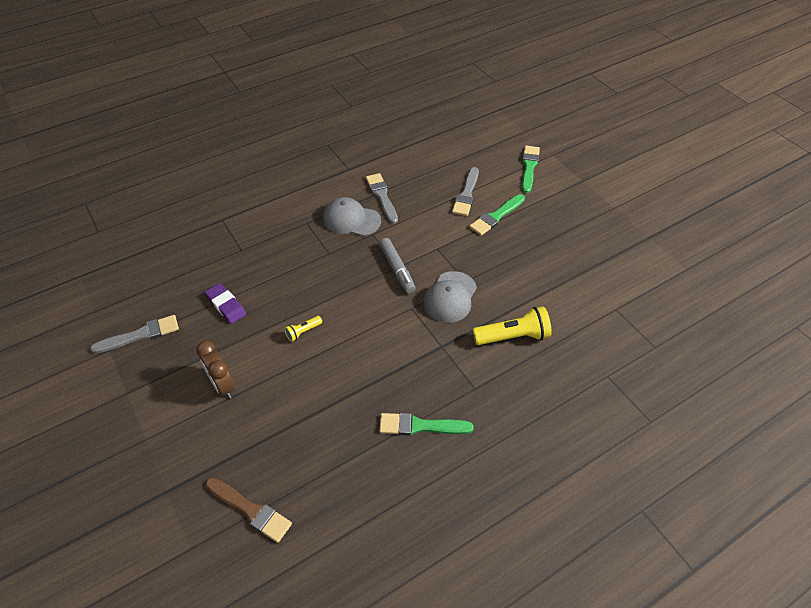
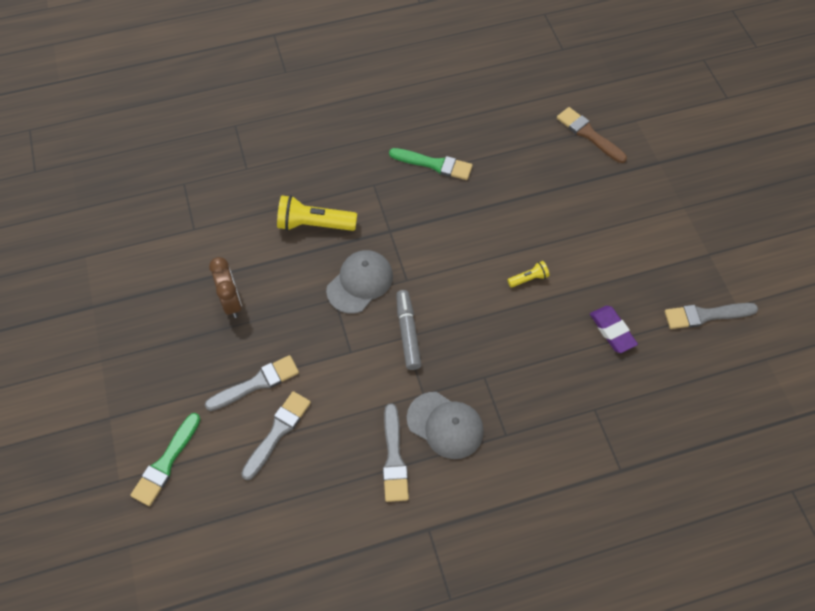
camera: 165 degrees left, 10 degrees up
(223, 385) = (614, 240): brown clock -> brown clock (231, 302)
(496, 216) = (256, 383): green brush -> grey brush

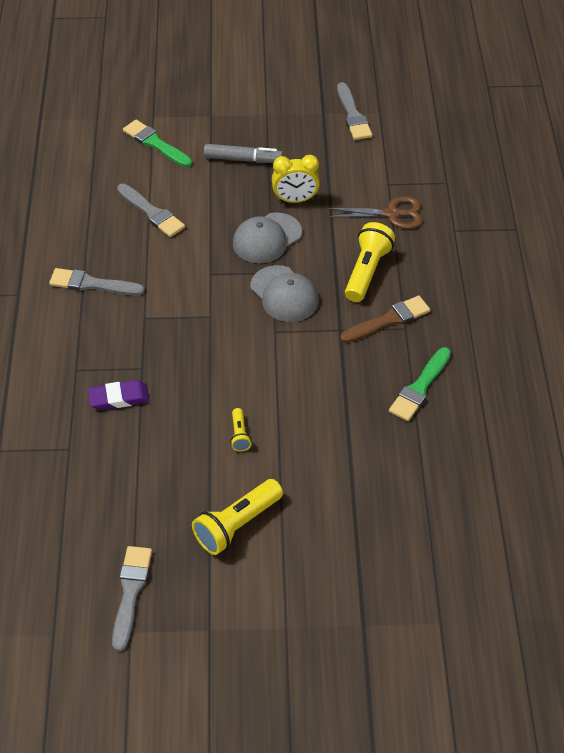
camera: 105 degrees right, 10 degrees down
(231, 302) = (295, 200): brown clock -> yellow clock
(235, 219) = (391, 214): none -> brown scissors
(256, 383) = (204, 205): grey brush -> grey brush (353, 115)
(408, 333) = (214, 319): grey marker -> grey marker (243, 159)
(445, 425) = (106, 327): grey cap -> grey cap (267, 238)
(588, 134) = (428, 558): brown brush -> brown brush (388, 320)
(612, 331) = (148, 492): purple eraser -> purple eraser (119, 398)
(614, 259) = (237, 525): none -> yellow flashlight

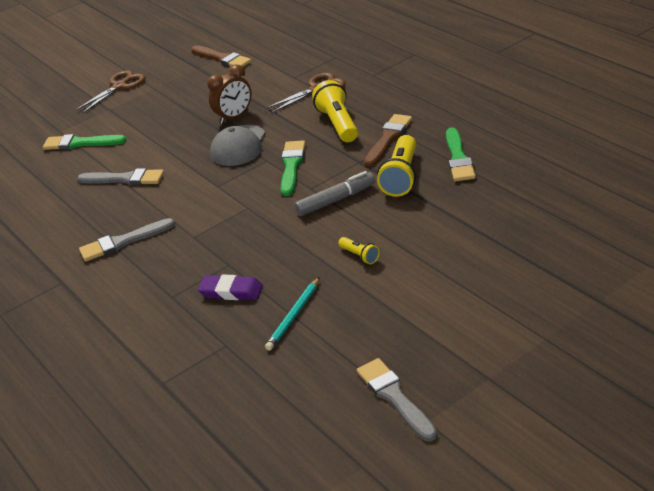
camera: 30 degrees left, 15 degrees down
(119, 398) = (231, 291): purple eraser -> purple eraser turned 60 degrees clockwise
(138, 458) = (294, 316): none -> turquoise pencil
(237, 525) = (426, 305): yellow flashlight -> yellow flashlight (401, 177)
(242, 92) = (119, 86): none -> brown scissors
(243, 159) = (165, 117): grey marker -> grey marker (336, 200)
(284, 294) = (291, 166): grey cap -> green brush
(295, 200) = (234, 117): yellow clock -> brown clock
(353, 115) = (222, 58): grey brush -> brown brush

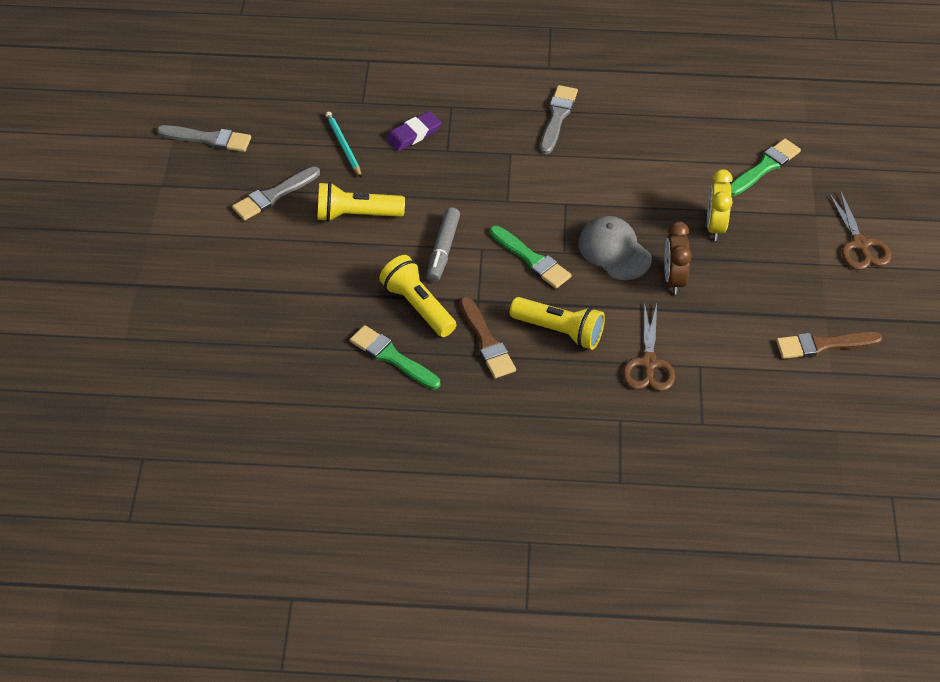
camera: 125 degrees right, 15 degrees up
(125, 179) = (656, 162): grey brush -> grey brush (273, 195)
(165, 129) = (715, 226): none -> yellow clock
(359, 256) = (356, 215): yellow flashlight -> yellow flashlight, size x1.98

